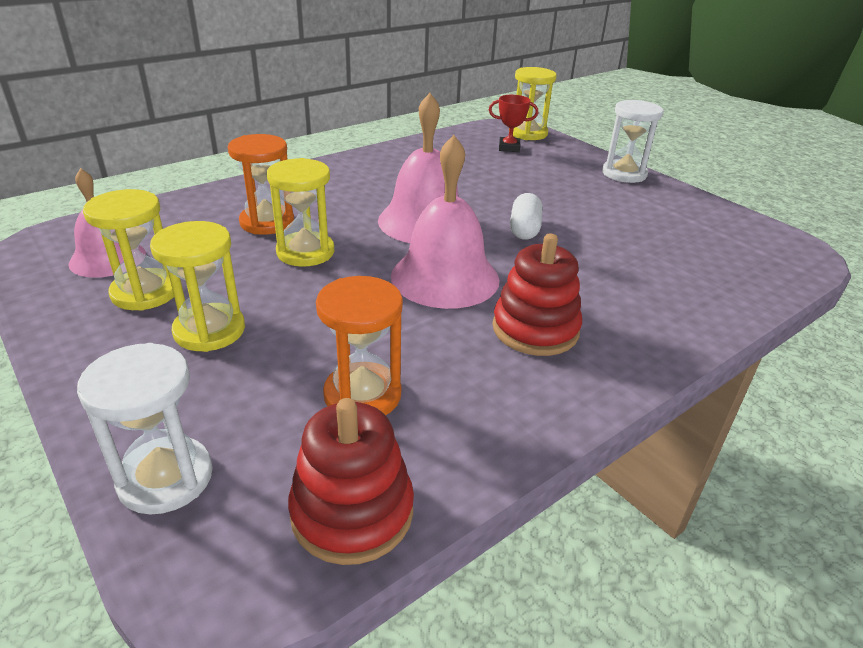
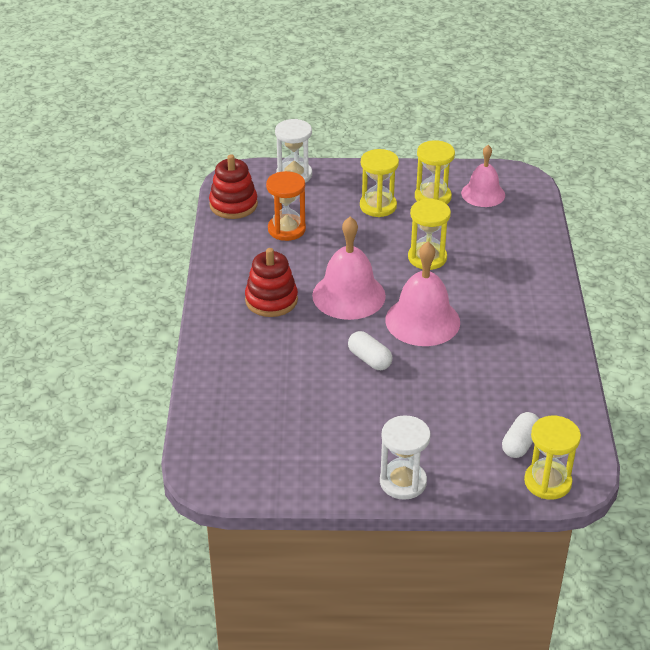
camera: 130 degrees right, 5 degrees up
(267, 222) = (481, 257): orange hourglass -> none
(509, 148) = (520, 443): red trophy -> white capsule

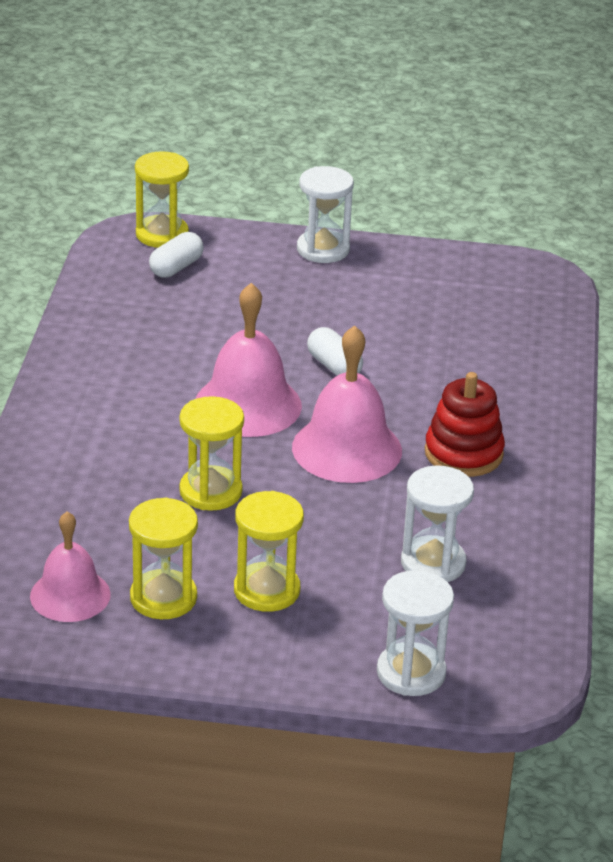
camera: 175 degrees left, 5 degrees down
(233, 205) = (526, 620): red stacking toy -> none
(286, 229) = (433, 563): orange hourglass -> white hourglass

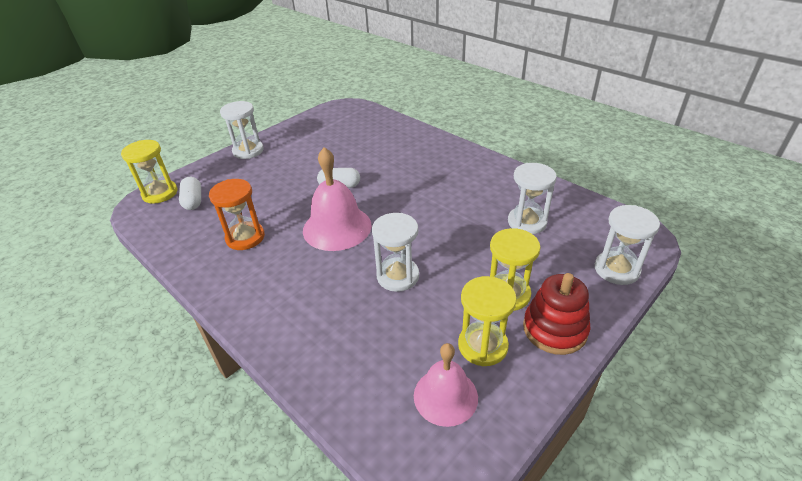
camera: 50 degrees left, 5 degrees up
(156, 344) = (245, 237): none -> orange hourglass
(210, 491) = (398, 276): yellow hourglass -> white hourglass
(347, 449) = (409, 210): pink bell -> none
(463, 453) = (448, 177): red stacking toy -> red stacking toy (554, 329)

